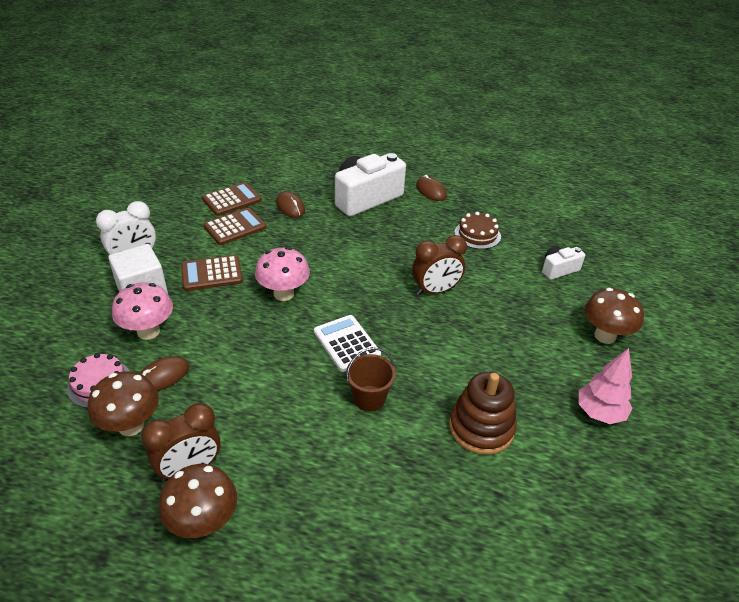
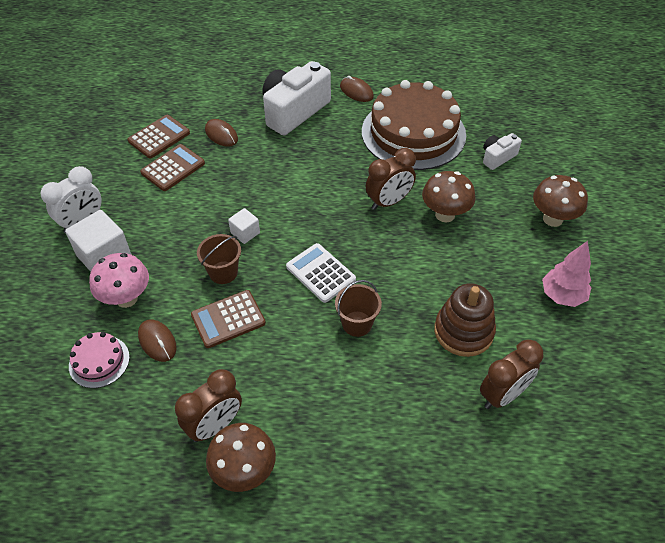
camera: 10 degrees left, 10 degrees up
(131, 425) = (145, 396): brown mushroom -> brown mushroom (445, 215)
(162, 376) = (157, 341): brown mouse -> brown mouse turned 75 degrees counterclockwise
(211, 274) = (167, 224): brown calculator -> brown calculator (228, 319)
(250, 325) = (223, 272): none -> brown bucket
(283, 294) = (245, 233): pink mushroom -> white cube
(477, 234) = (413, 133): brown cake -> brown cake, size x2.27
(508, 502) = (502, 395): none -> brown clock

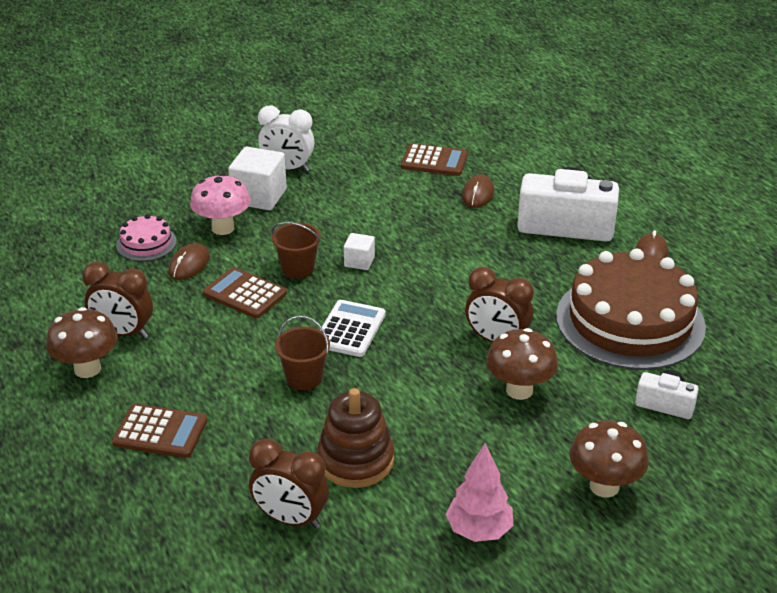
camera: 60 degrees right, 15 degrees down
(173, 168) = (401, 186): brown calculator -> brown calculator (160, 432)

